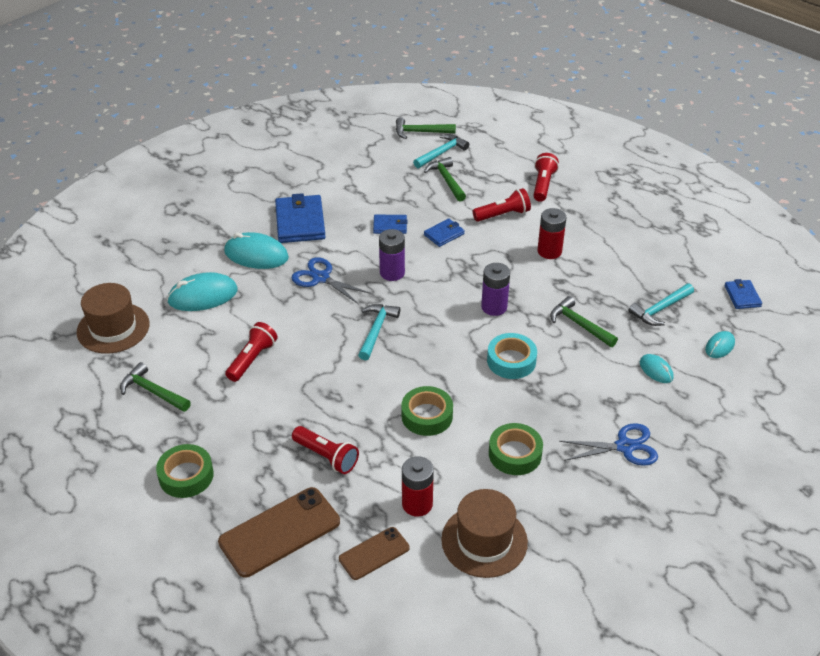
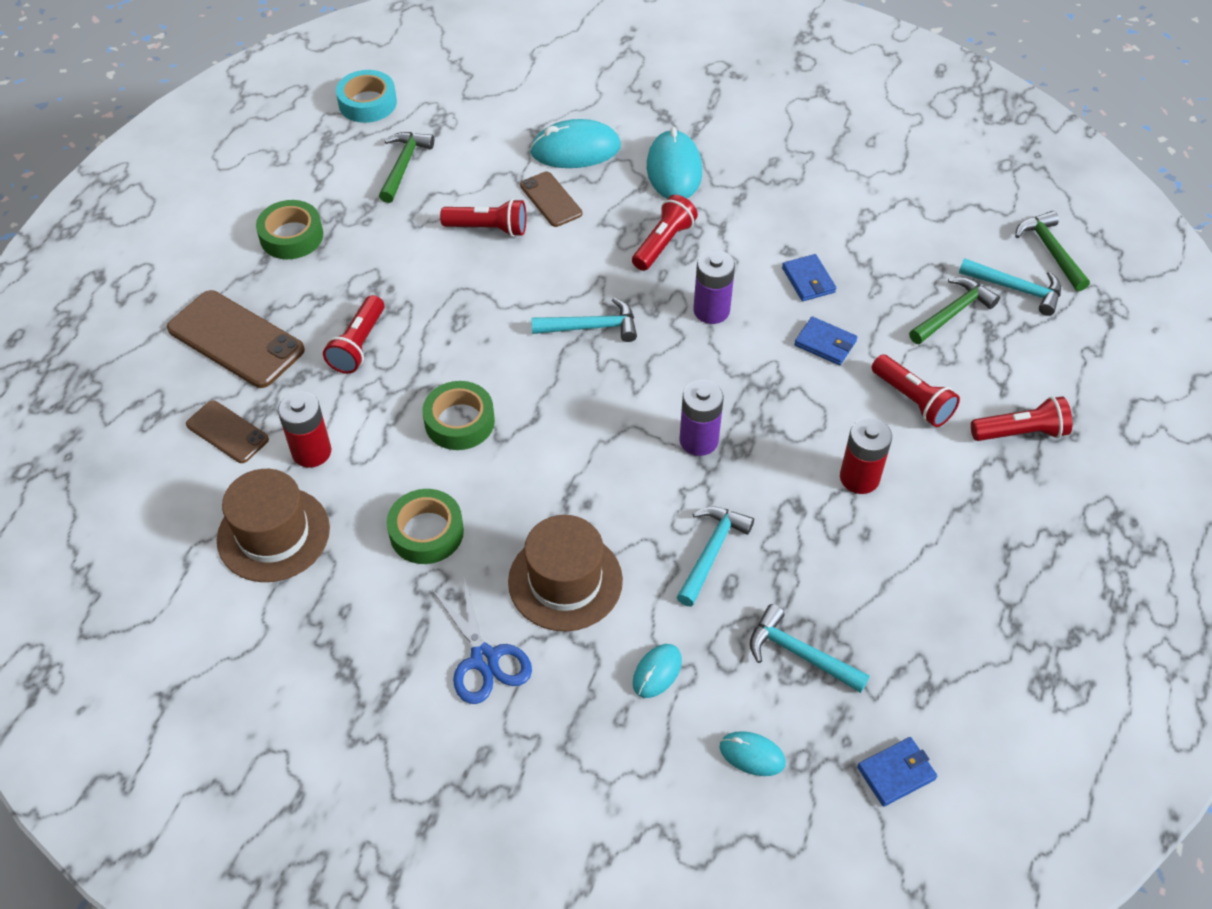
camera: 70 degrees right, 10 degrees up
(113, 328) = (487, 98): brown hat -> brown hat (565, 581)
(203, 296) = (575, 150): turquoise mouse -> turquoise mouse turned 60 degrees counterclockwise
(244, 320) = (551, 199): none -> brown phone
(300, 222) = (762, 189): blue wallet -> none
(321, 278) = (663, 243): blue scissors -> red flashlight
(511, 361) = (598, 487): turquoise tape -> turquoise tape (367, 103)
(579, 325) = (711, 552): green hammer -> turquoise hammer

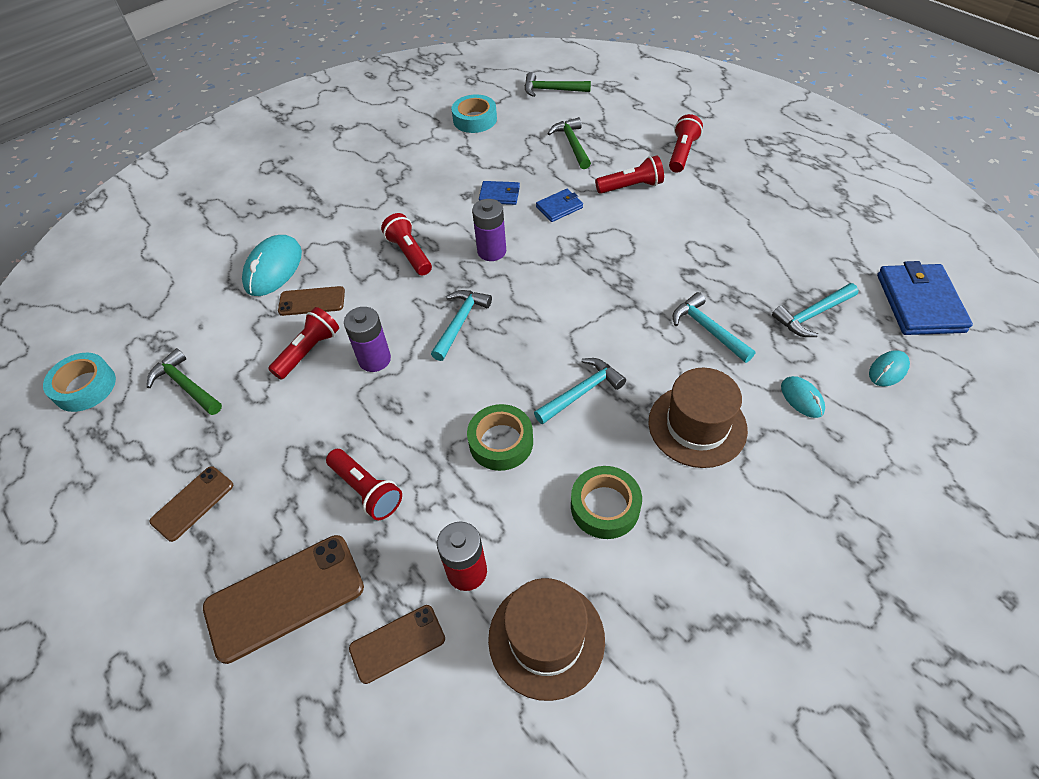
camera: 60 degrees left, 0 degrees up
(291, 236) = (192, 503): green tape -> brown phone
(484, 659) = (752, 508): blue scissors -> none
(674, 170) = (344, 223): turquoise mouse -> none
(698, 440) = (605, 300): purple battery -> purple battery (374, 359)
(859, 478) = (681, 233): red battery -> none
(896, 773) = (920, 303): blue wallet -> blue wallet, size x1.87
(929, 201) = (475, 119): none -> turquoise tape
(1016, 289) = (571, 113): turquoise hammer -> turquoise hammer (581, 392)

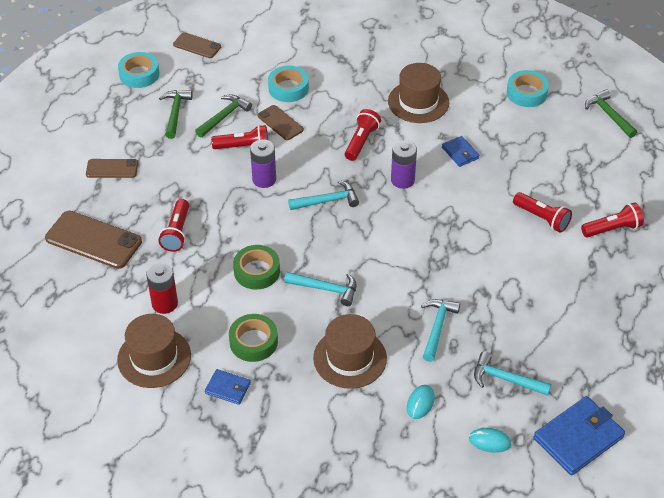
camera: 50 degrees right, 5 degrees down
(273, 269) = (288, 88): turquoise mouse -> turquoise tape
(397, 643) = (105, 299): brown phone -> brown phone (197, 45)
(406, 188) = (418, 102): none -> brown hat
(559, 207) = (479, 191): blue wallet -> blue wallet (228, 388)
(572, 144) = (555, 161): green hammer -> green hammer (224, 116)

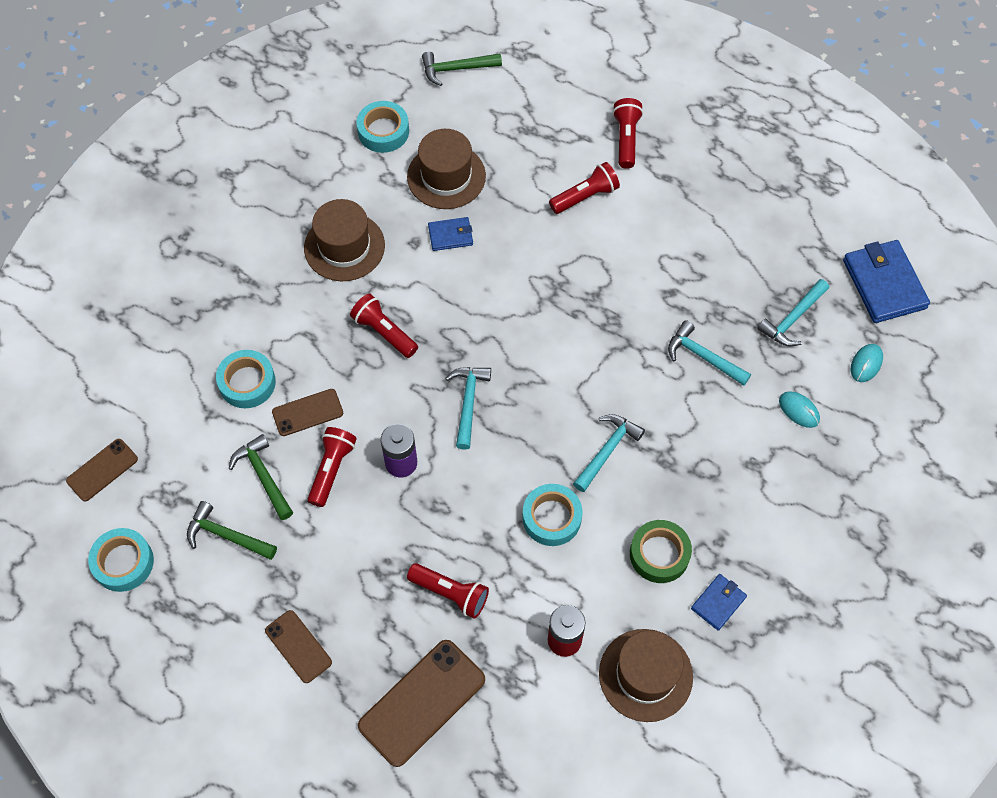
camera: 70 degrees left, 15 degrees up
(112, 169) = (298, 646): brown phone -> brown phone turned 60 degrees counterclockwise
(257, 271) = (551, 518): green tape -> turquoise tape
(350, 358) = (716, 459): brown hat -> brown hat (446, 176)
(402, 180) = (468, 311): purple battery -> none

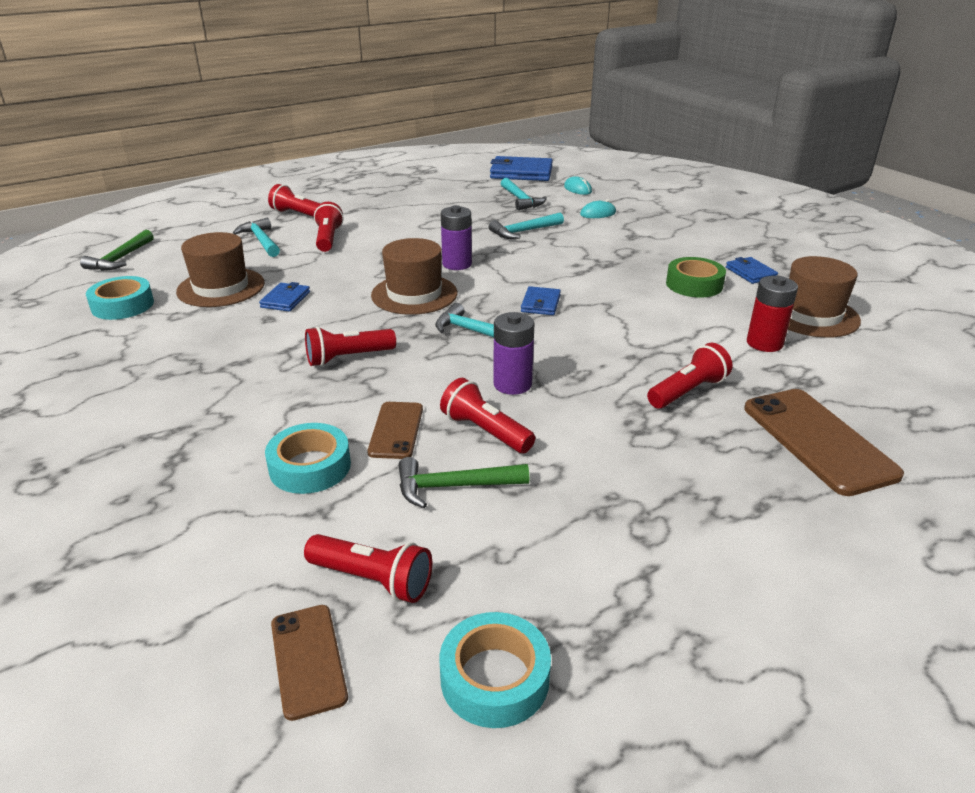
camera: 65 degrees left, 30 degrees down
(166, 471) = (373, 580): none -> red flashlight
(227, 535) = (519, 542): green hammer -> none
(298, 646) = (716, 518): brown phone -> none
(344, 246) = (218, 356): brown hat -> brown hat (414, 294)
(546, 433) = (540, 304): none -> blue wallet
(551, 518) = (631, 320): turquoise tape -> none
(590, 330) = (457, 264): none -> purple battery
(607, 451) = (579, 283): turquoise hammer -> turquoise hammer (261, 240)

